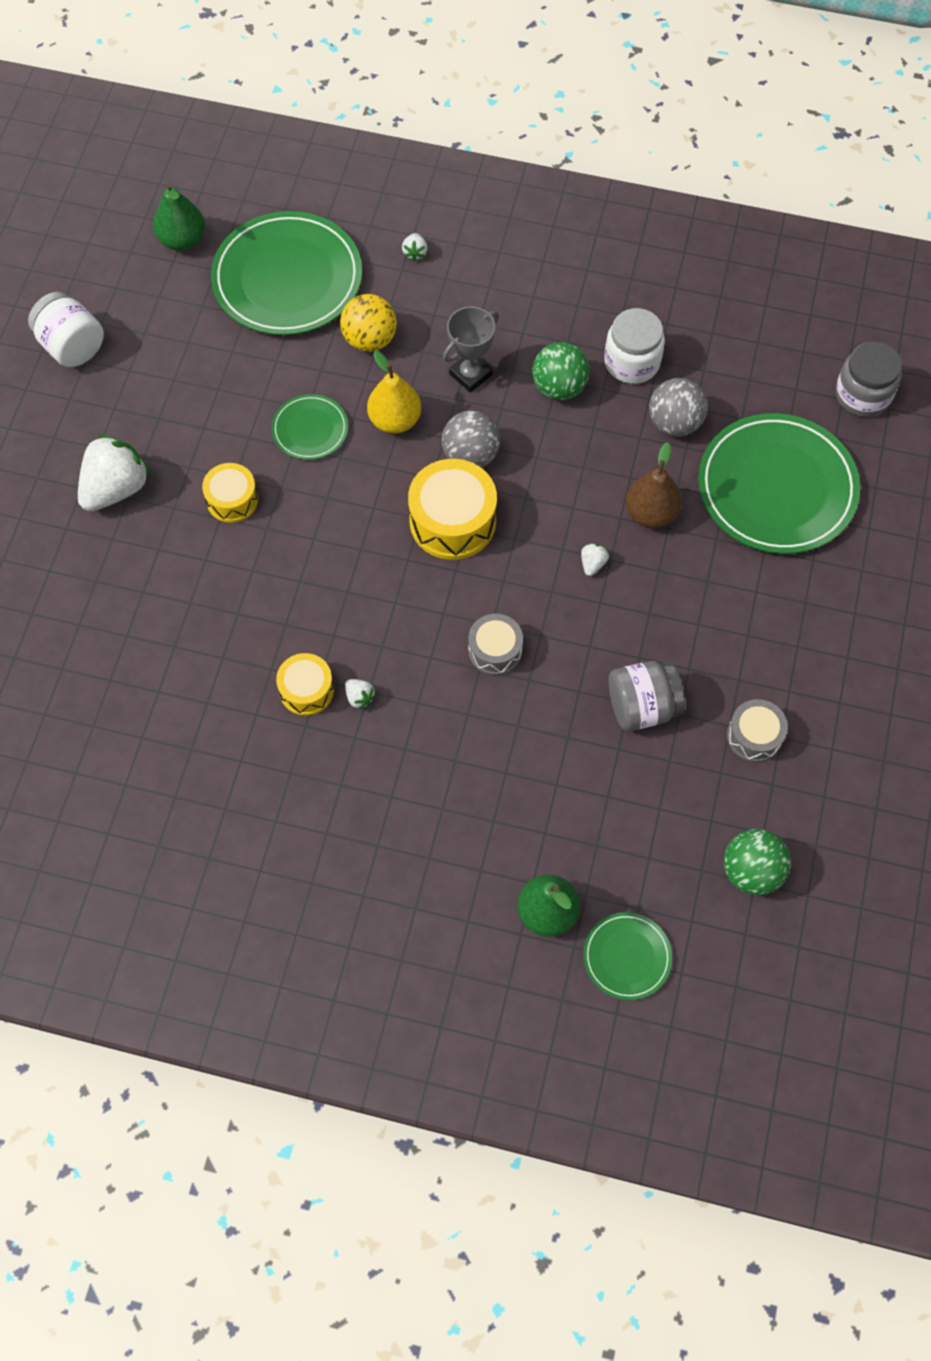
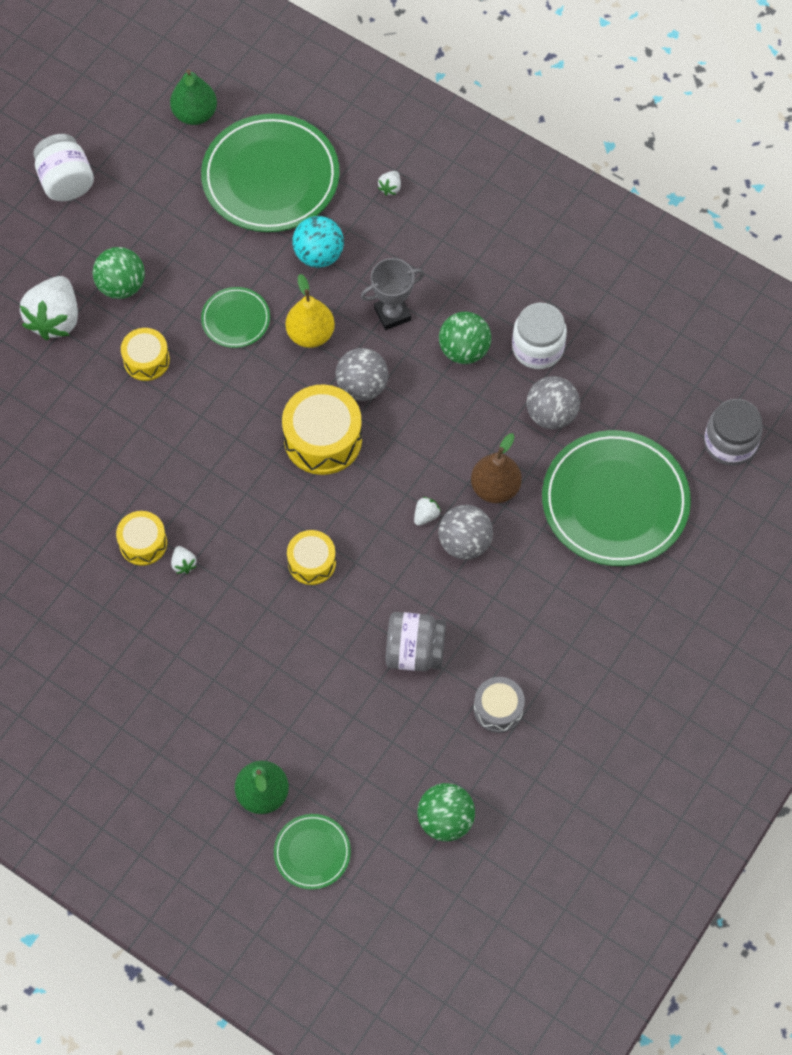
camera: 20 degrees right, 0 degrees up
(116, 489) = (55, 319): white strawberry -> white strawberry turned 135 degrees clockwise
(174, 433) = (121, 286): none -> green ball
(370, 339) = (319, 255): yellow ball -> turquoise ball
(495, 650) = (312, 562): grey drum -> yellow drum
(644, 578) = (464, 542): none -> grey ball

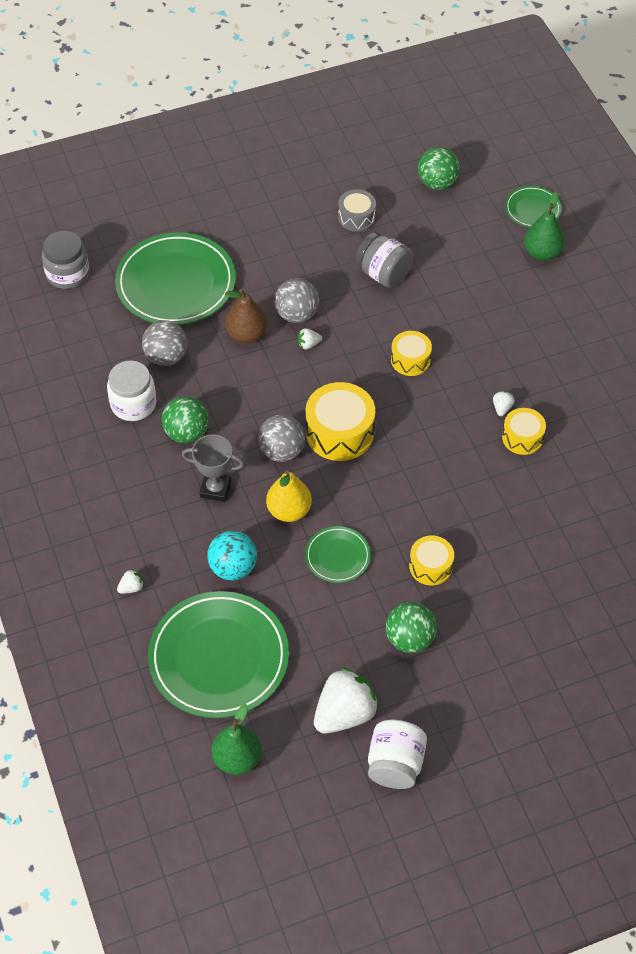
camera: 145 degrees left, 10 degrees down
(55, 319) = (483, 644): white strawberry -> white strawberry (345, 713)

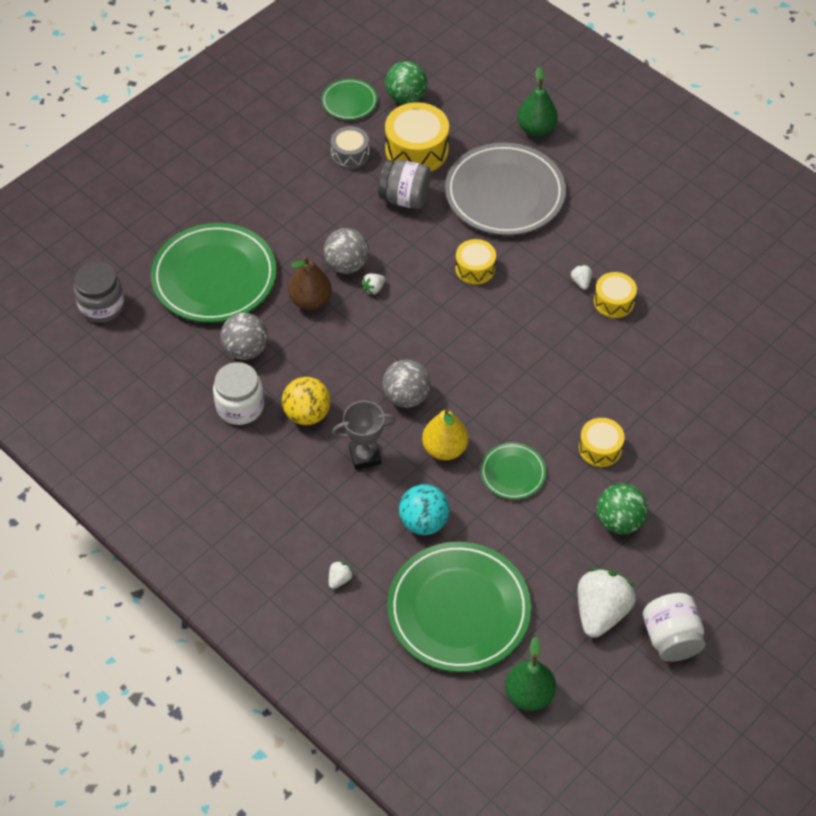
camera: 25 degrees left, 0 degrees up
(186, 433) = (307, 414): green ball -> yellow ball
(340, 432) = (449, 359): yellow drum -> yellow drum (416, 150)
(478, 301) = (504, 193): none -> grey plate
(532, 209) = (505, 92): green plate -> green plate (349, 101)

